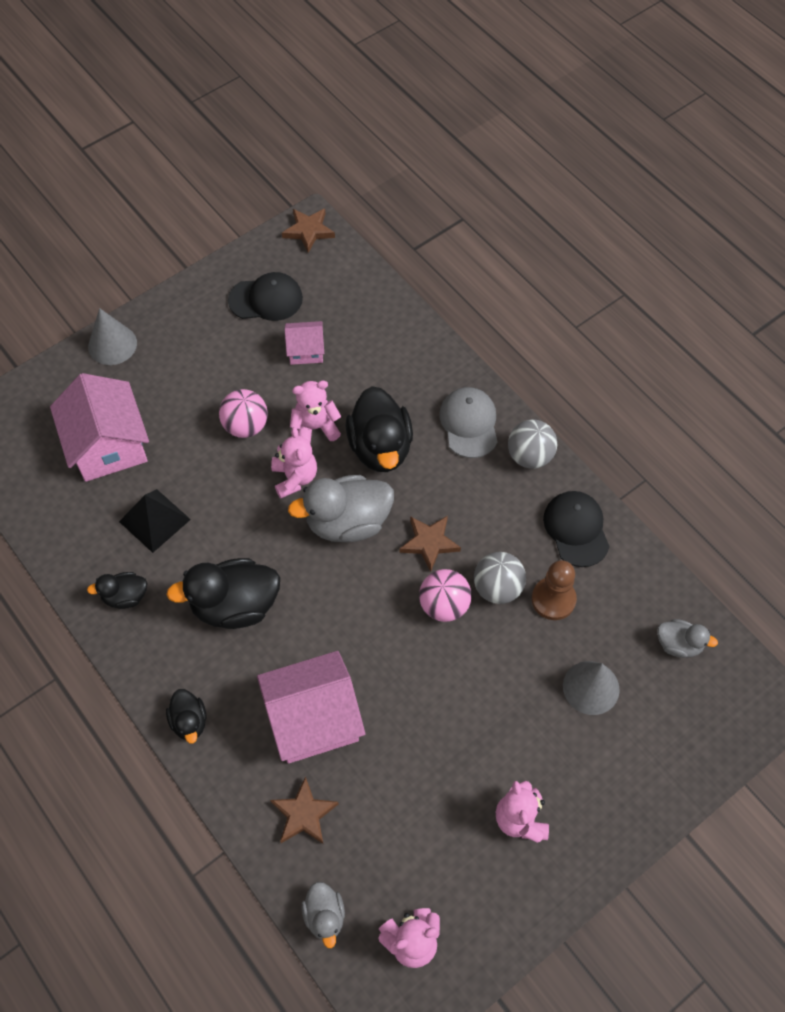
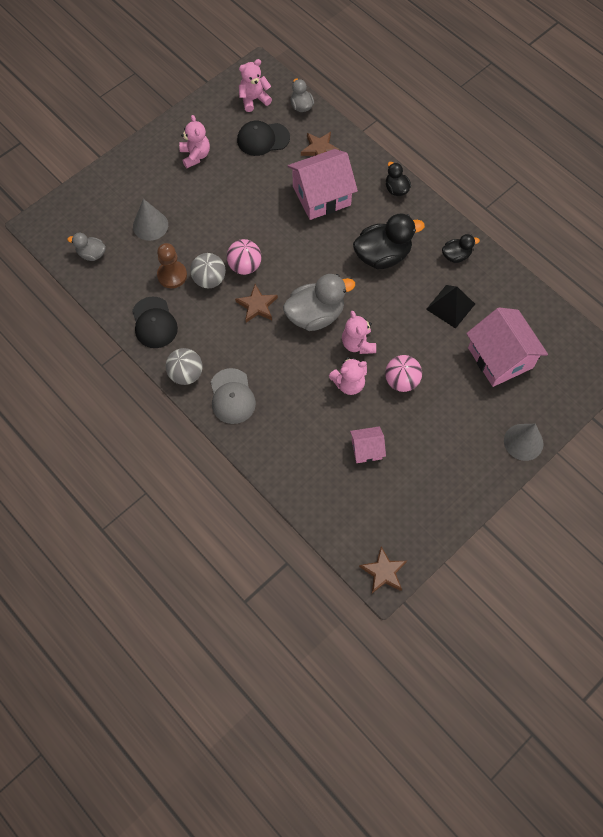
camera: 175 degrees right, 5 degrees up
(266, 299) = (408, 496): black cap -> black cap (263, 139)
(380, 447) = (298, 372): black duck -> none

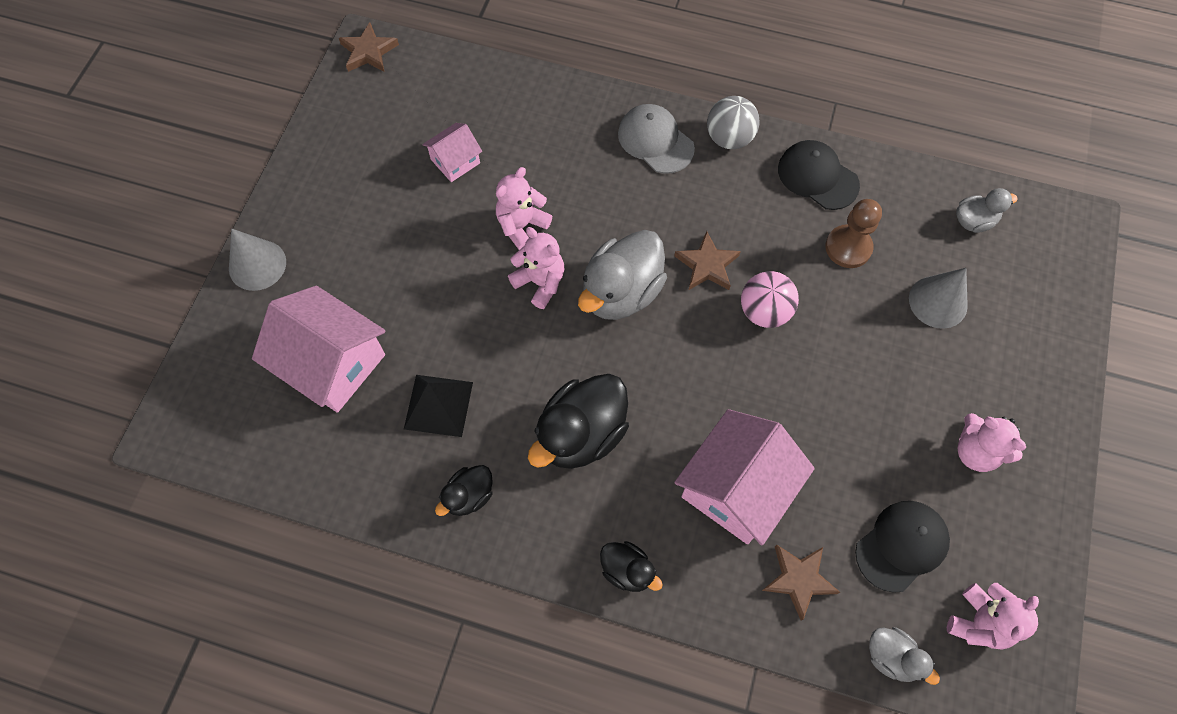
camera: 150 degrees right, 0 degrees up
(209, 279) = (796, 267): grey ball -> none
(401, 381) = (455, 263): pink ball -> none

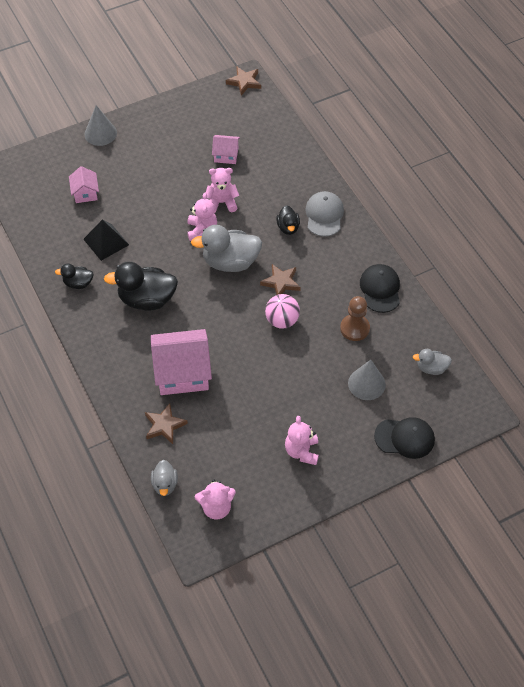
camera: 45 degrees right, 10 degrees down
(332, 363) = (85, 193): pink house -> pink house, size x0.52
(627, 570) = (103, 361): black duck -> black duck (288, 227)
(729, 138) = (360, 241): grey ball -> none
(901, 545) = (222, 453): black cap -> black cap (405, 438)
(973, 221) = (431, 368): grey duck -> grey duck turned 150 degrees clockwise

